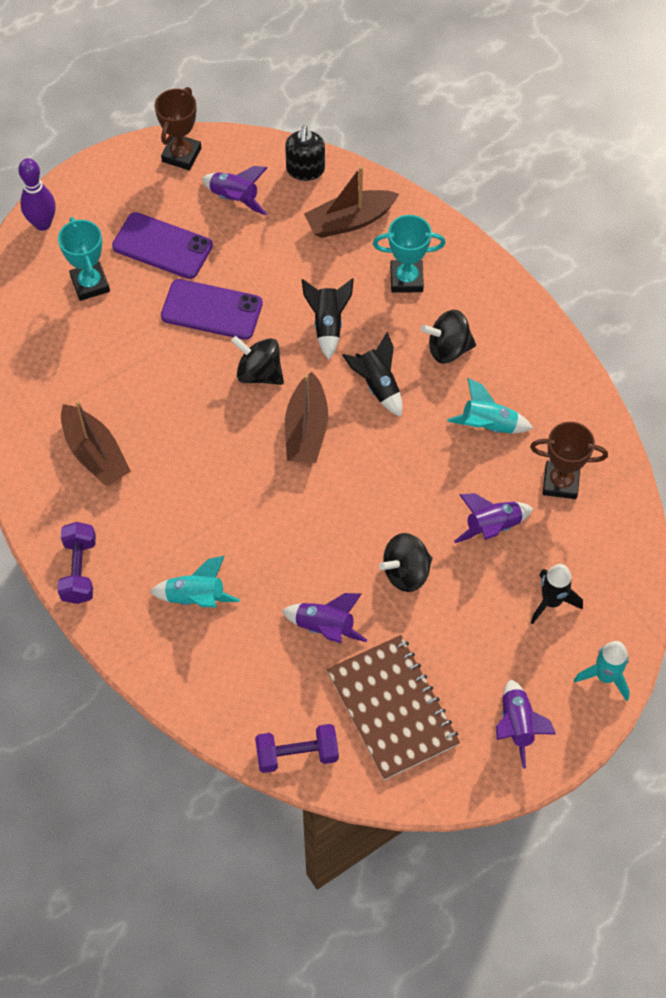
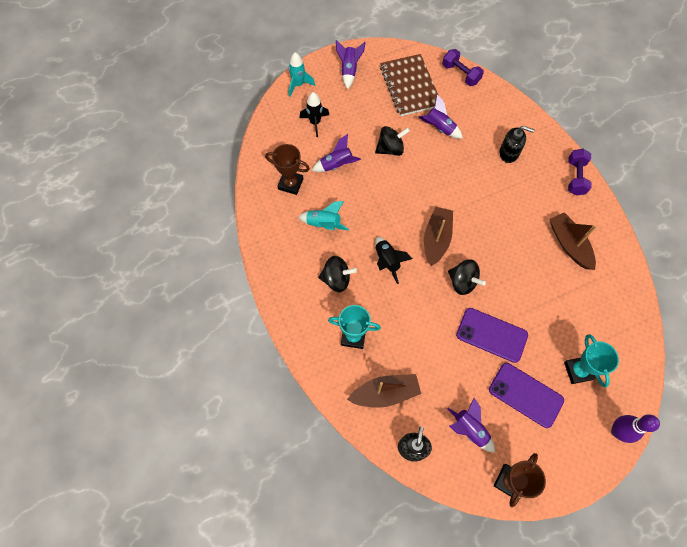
camera: 170 degrees left, 5 degrees up
(196, 597) = (509, 153): turquoise rocket -> black soap dispenser
(297, 754) = (460, 74): purple dumbbell -> purple dumbbell turned 45 degrees clockwise
(327, 324) = (413, 310): black rocket -> none

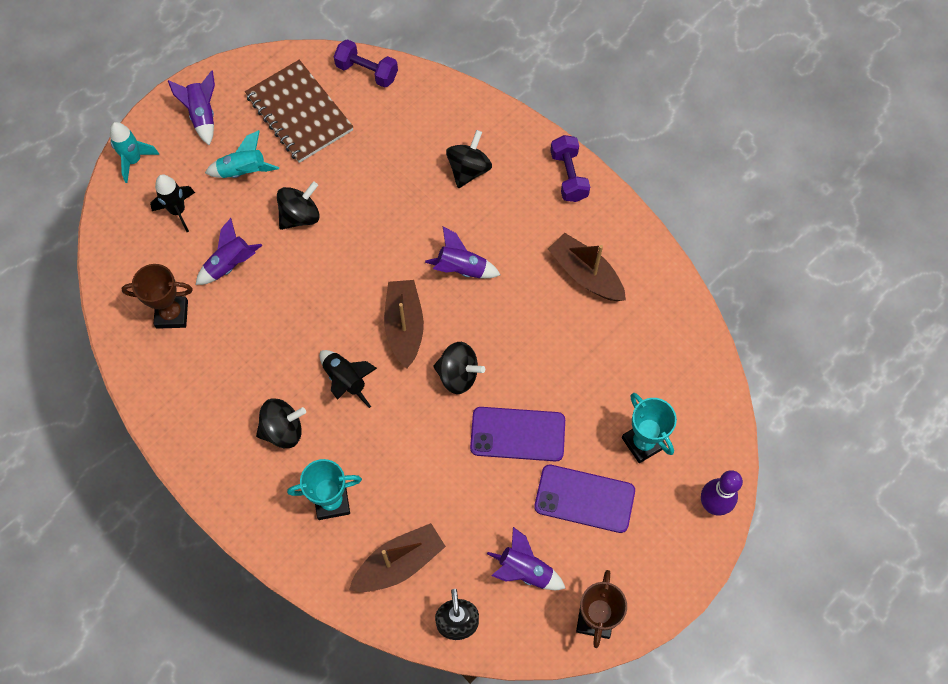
camera: 20 degrees left, 0 degrees up
(324, 224) = (239, 357): turquoise rocket -> turquoise rocket (243, 171)
(439, 128) = (360, 163): purple rocket -> purple rocket (461, 269)
(509, 153) = (468, 170): black soap dispenser -> black spinning top

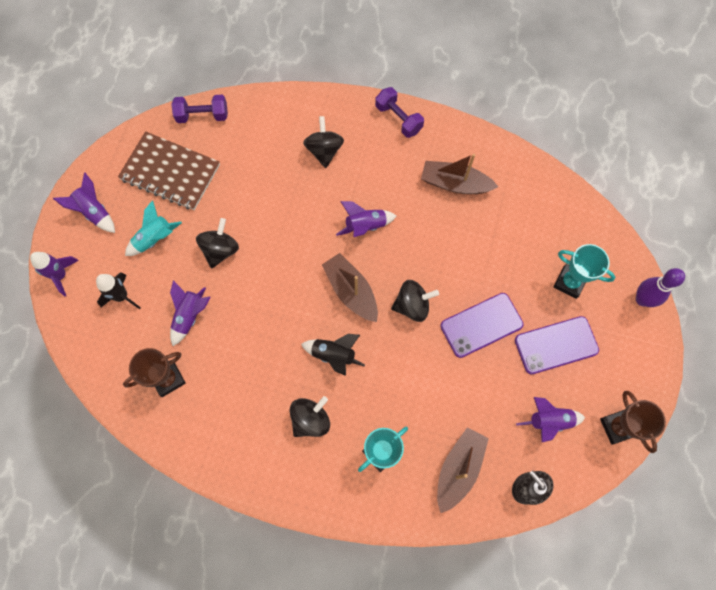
camera: 30 degrees left, 5 degrees up
(134, 160) = (61, 275): turquoise rocket -> purple rocket

